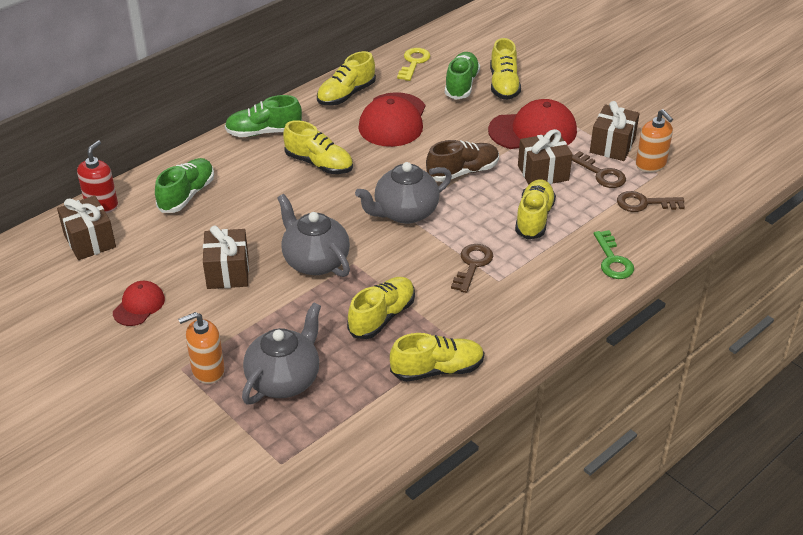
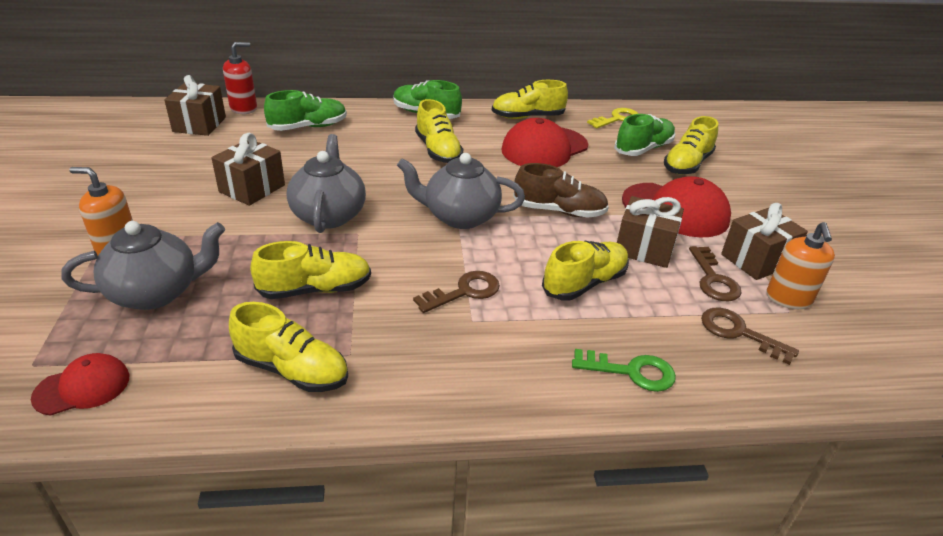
camera: 35 degrees right, 5 degrees down
(139, 305) = (156, 178): red cap -> red cap (82, 387)
(613, 260) = (631, 371): green key -> green key turned 105 degrees counterclockwise

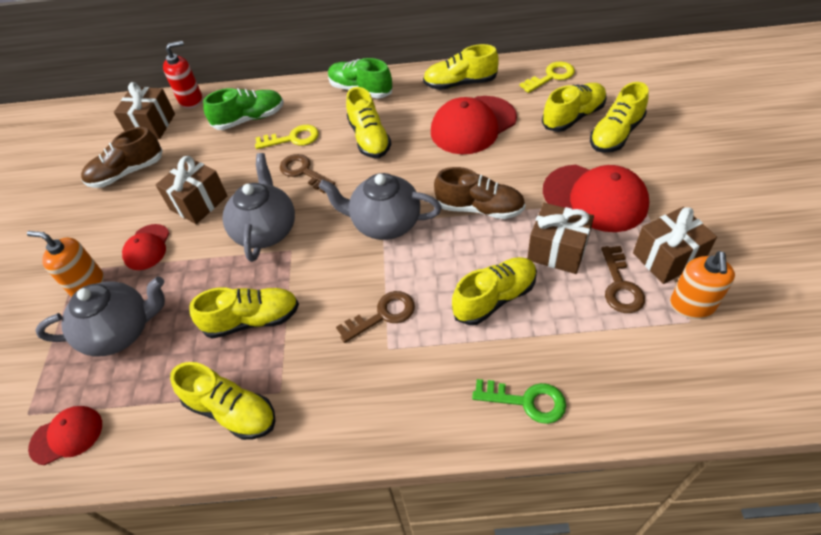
camera: 10 degrees right, 15 degrees up
(170, 159) = (127, 173): none -> brown shoe
(191, 221) = (147, 247): none -> red cap
(356, 145) = (292, 138): none -> yellow key
(643, 149) = (573, 117): green shoe -> yellow shoe
(739, 333) = (635, 350): brown key -> brown key (303, 172)

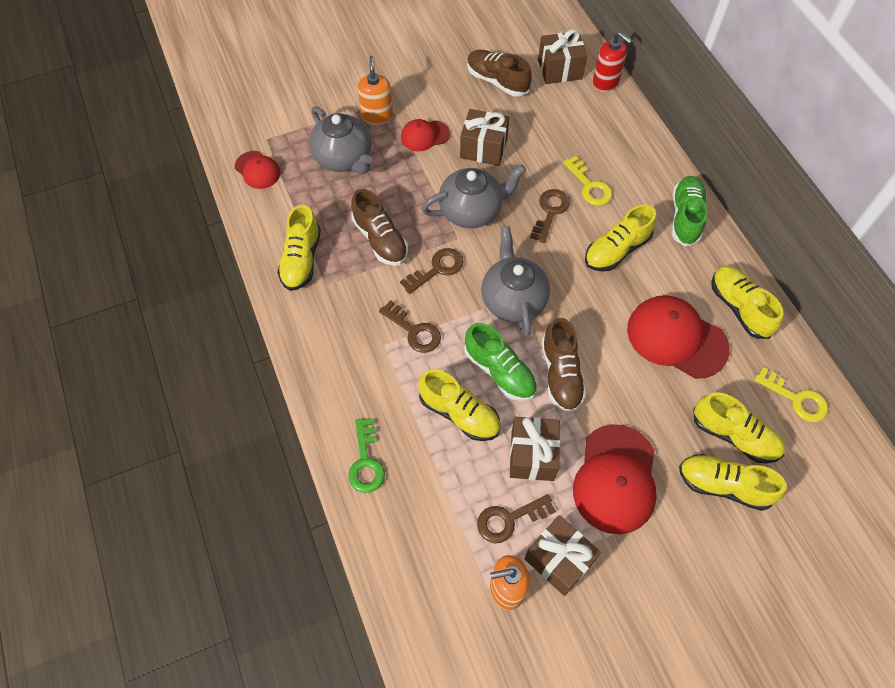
camera: 65 degrees right, 10 degrees up
(249, 119) = (601, 140): green shoe -> green shoe (500, 371)
(252, 320) = (380, 240): yellow shoe -> brown shoe
(318, 276) = (437, 269): none -> brown key

